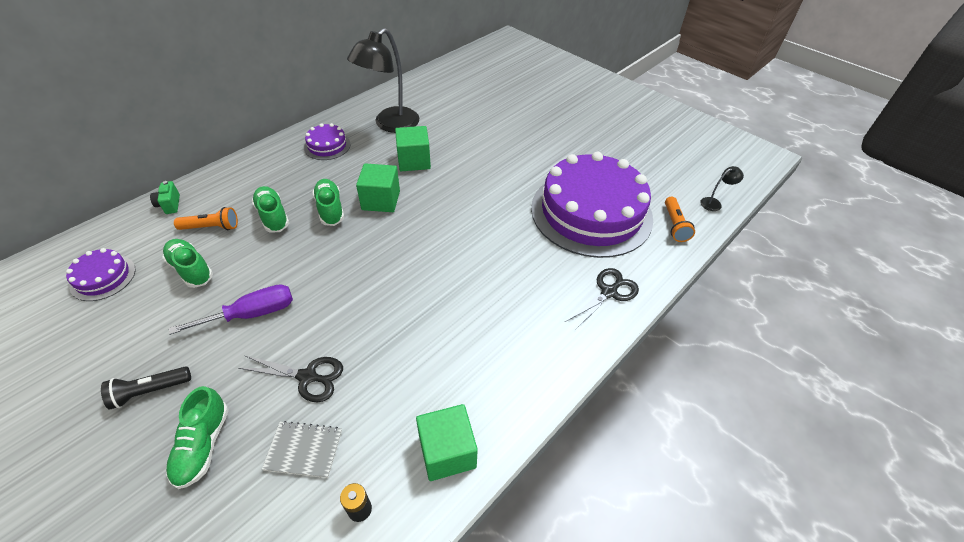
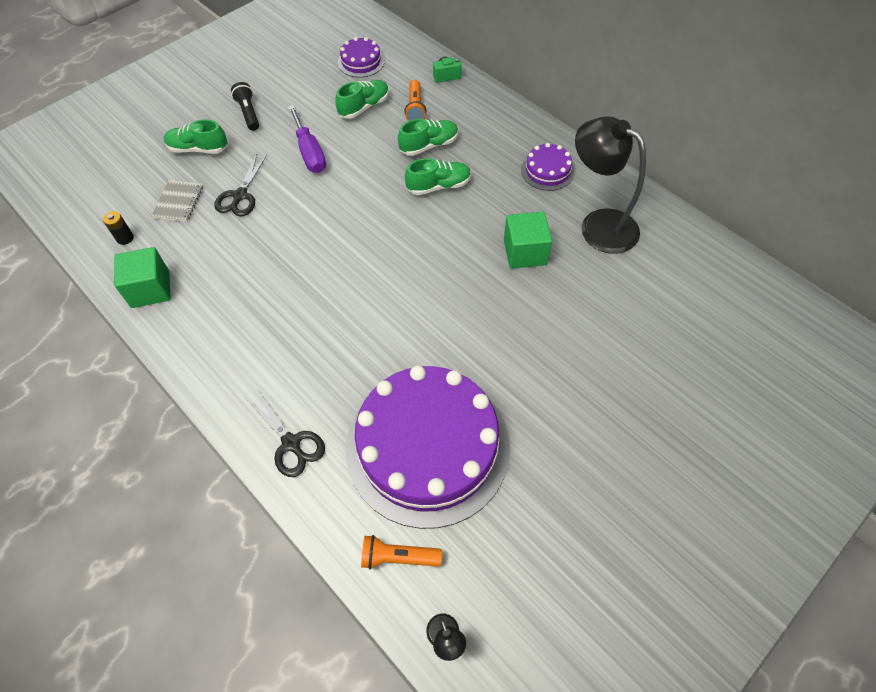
camera: 95 degrees right, 10 degrees up
(381, 200) = (452, 226): green cube -> none

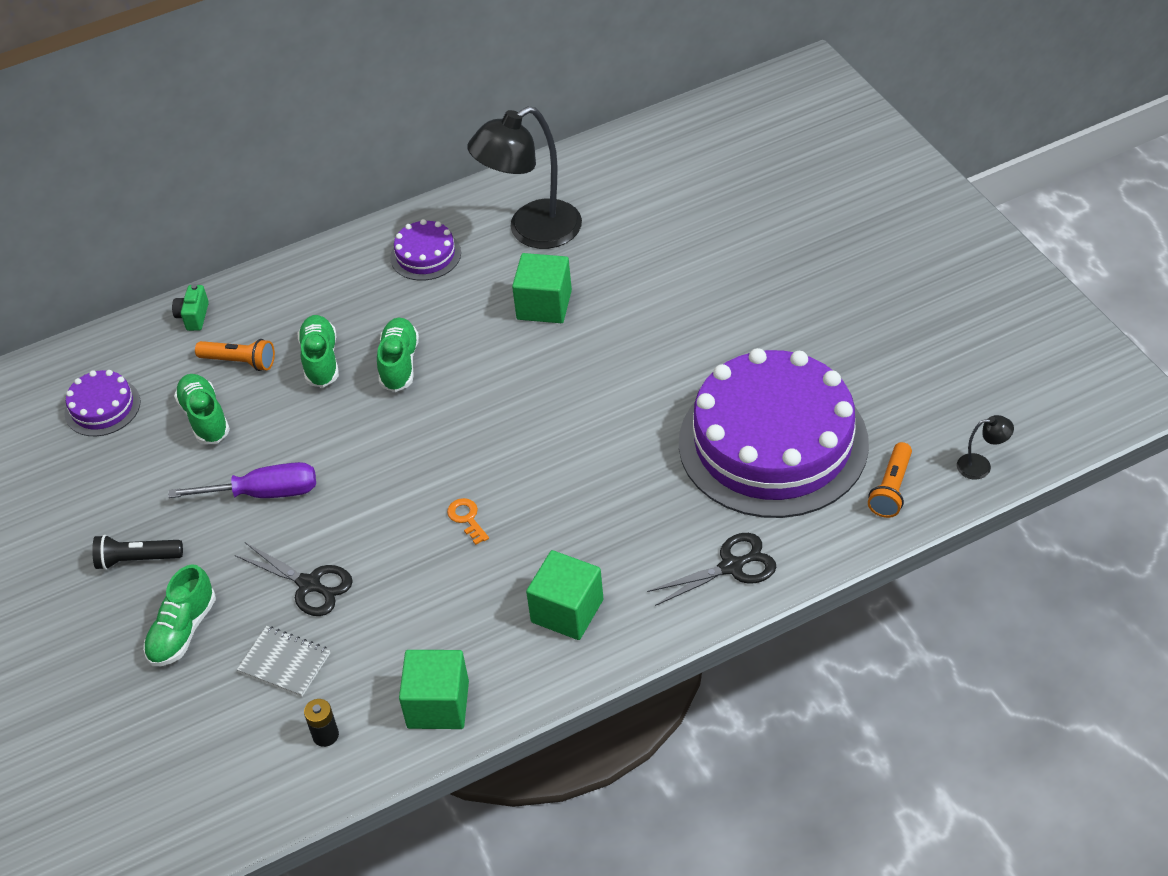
camera: 70 degrees left, 10 degrees down
(235, 342) = (567, 611): none -> green cube
(308, 262) = (467, 518): none -> orange key

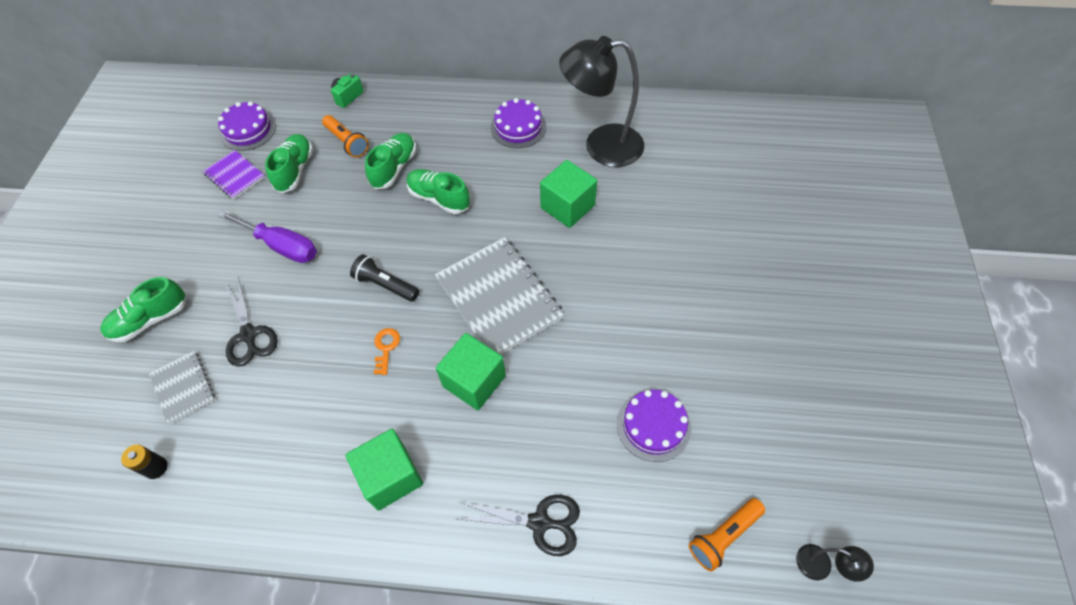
camera: 30 degrees right, 10 degrees up
(136, 458) = (235, 176): none -> purple notebook
(137, 559) = (173, 249): black flashlight -> black flashlight (386, 285)
(399, 364) = (439, 198): green shoe -> green shoe turned 90 degrees counterclockwise
(438, 704) = (243, 496): green cube -> green cube (474, 381)
(543, 419) = (499, 298): none -> grey notebook
(773, 443) = (653, 425): purple cake -> purple cake, size x0.42

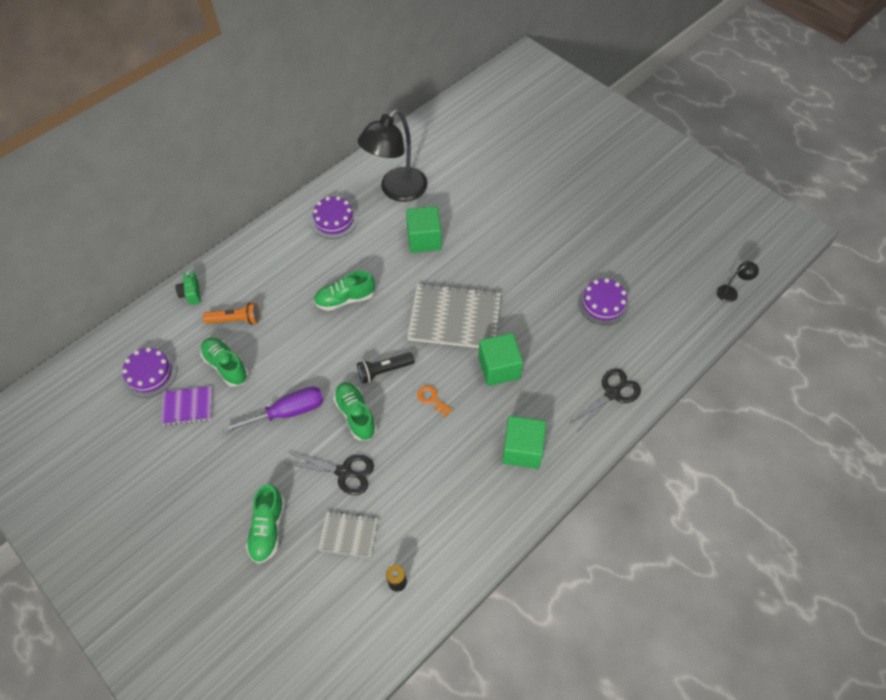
camera: 50 degrees left, 0 degrees up
(394, 168) = (291, 307): green shoe -> green shoe (356, 415)
(723, 536) = (686, 319): orange flashlight -> none

